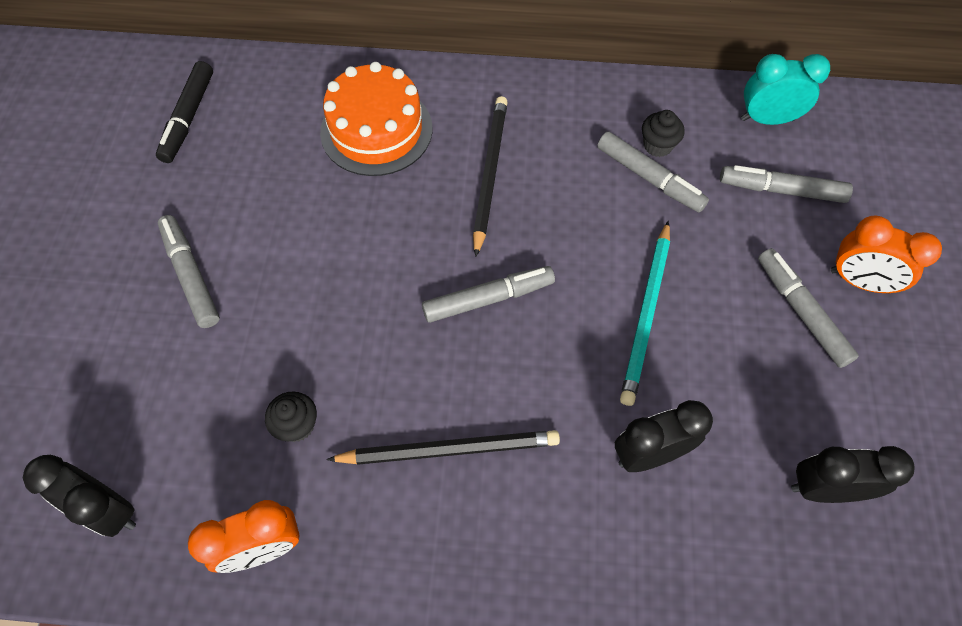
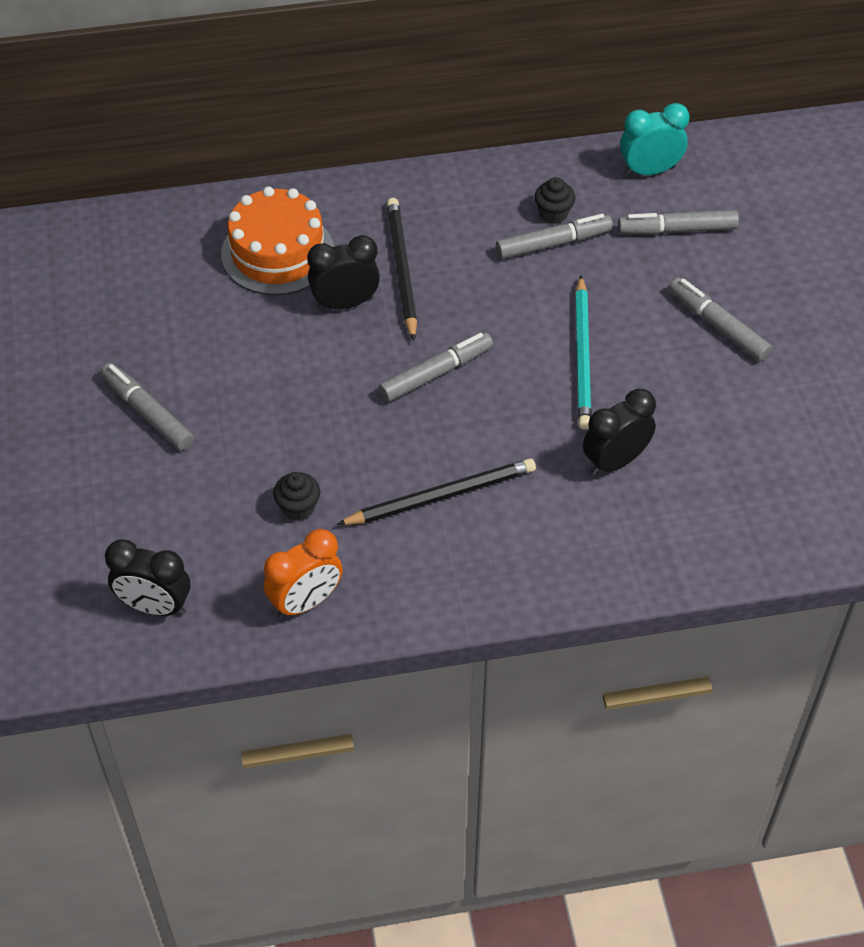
camera: 15 degrees left, 10 degrees down
(188, 118) = (83, 278): black marker -> none
(649, 178) = (553, 244): grey marker -> grey marker turned 45 degrees counterclockwise
(824, 488) = (767, 454): black clock -> black clock (345, 303)
(859, 281) = (763, 291): orange clock -> none

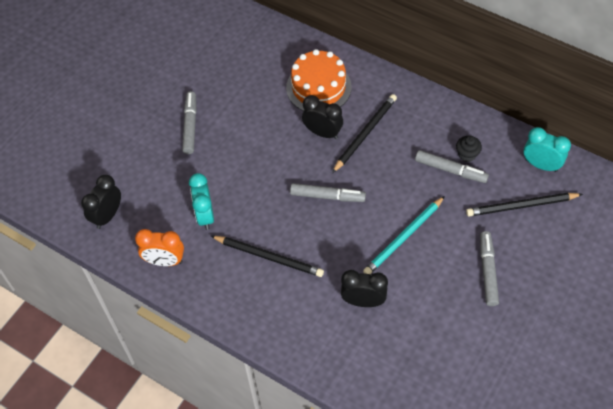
camera: 45 degrees right, 5 degrees up
(155, 606) = (107, 216): black clock -> black clock turned 60 degrees clockwise
(298, 508) = (205, 216): black cupcake -> turquoise clock
(677, 230) = (521, 206): grey marker -> black pencil

